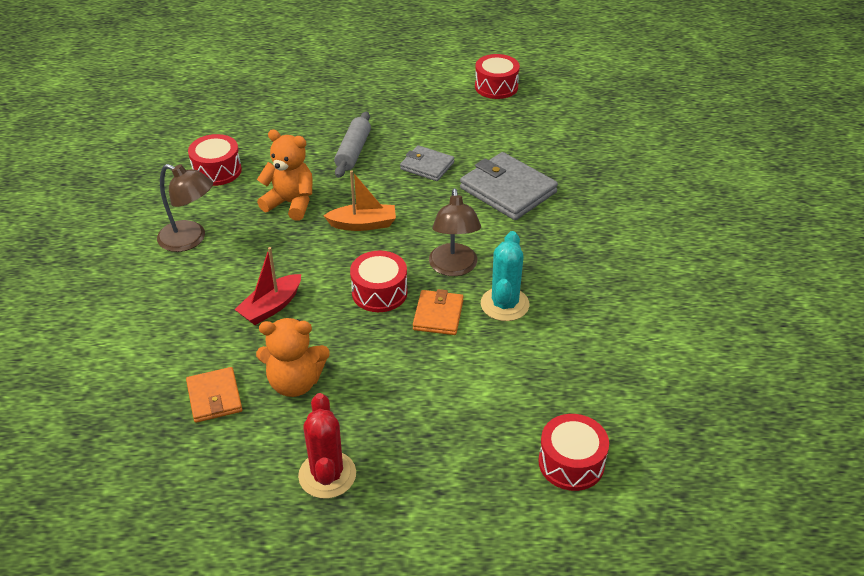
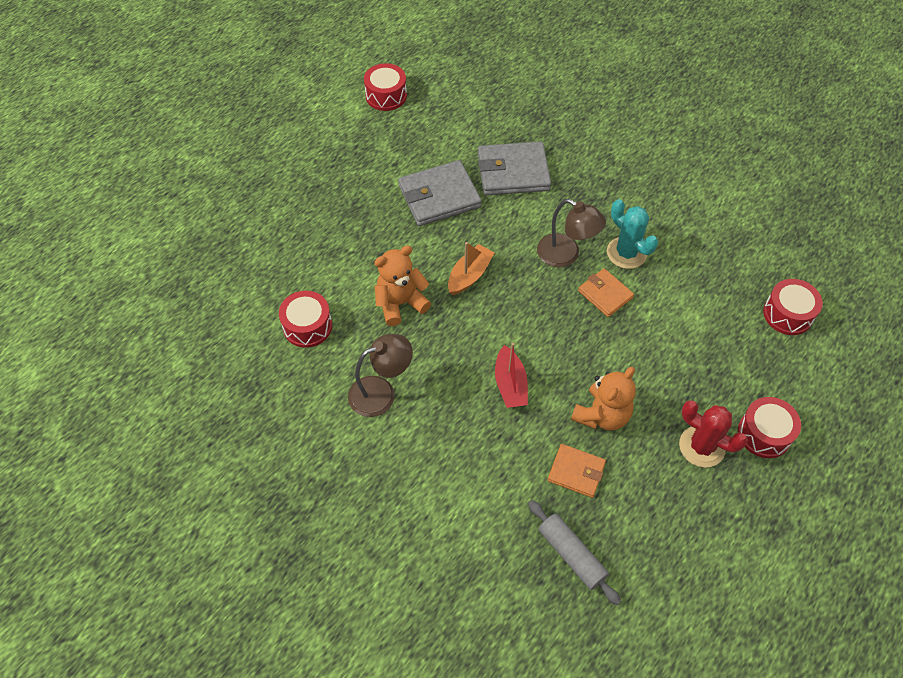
camera: 50 degrees left, 15 degrees up
(353, 151) = (375, 227): grey rolling pin -> grey rolling pin (571, 555)
(379, 292) = (553, 312): red drum -> red drum (764, 434)
(427, 166) = (439, 196): grey wallet -> grey wallet, size x1.70

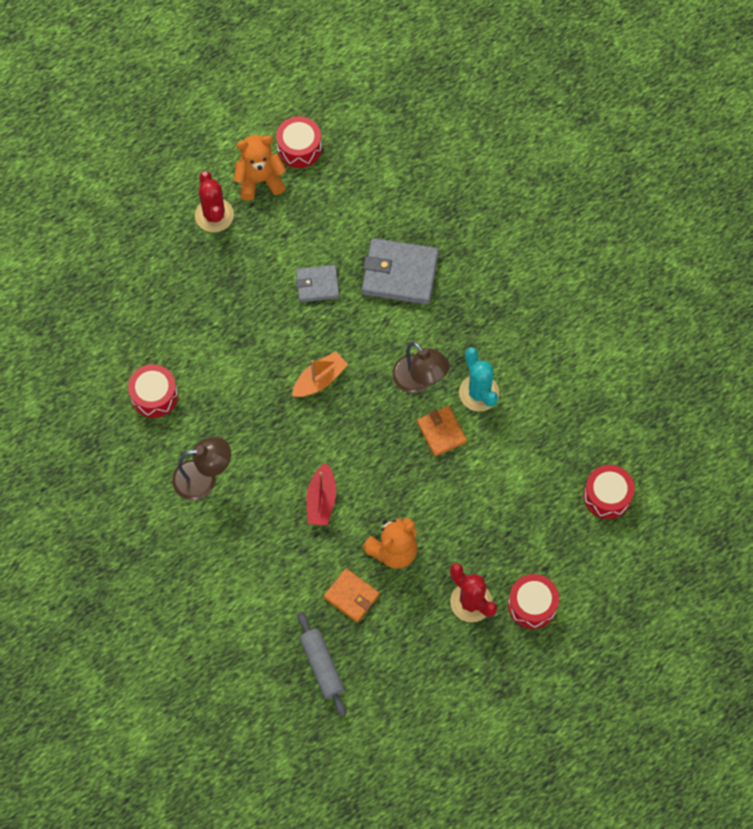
camera: 15 degrees right, 10 degrees up
(323, 161) = (214, 215): none -> red cactus
(400, 303) = (246, 393): orange teddy bear -> orange teddy bear (259, 180)
(439, 196) = (317, 285): grey wallet -> grey wallet, size x0.59

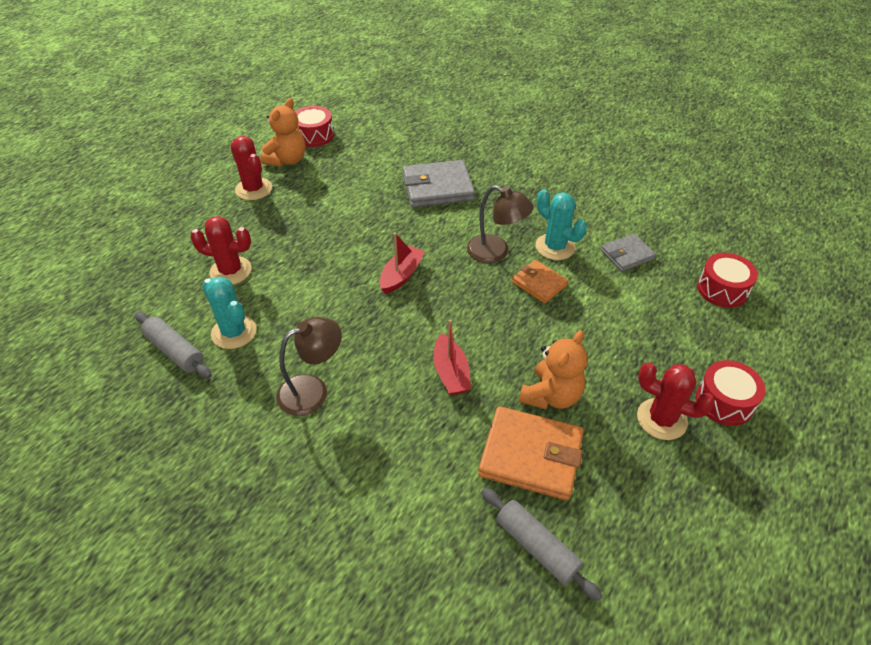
camera: 20 degrees left, 20 degrees down
(101, 400) = (175, 351): none -> grey rolling pin
(154, 396) = (234, 332): red drum -> turquoise cactus
(167, 322) = (231, 271): none -> red cactus
(259, 180) = (287, 160): orange teddy bear -> orange teddy bear turned 150 degrees clockwise
(317, 285) = (368, 211): grey wallet -> grey wallet (627, 255)
(319, 380) = (401, 275): orange boat -> red boat
(351, 596) = (531, 455): orange wallet -> orange wallet, size x1.70

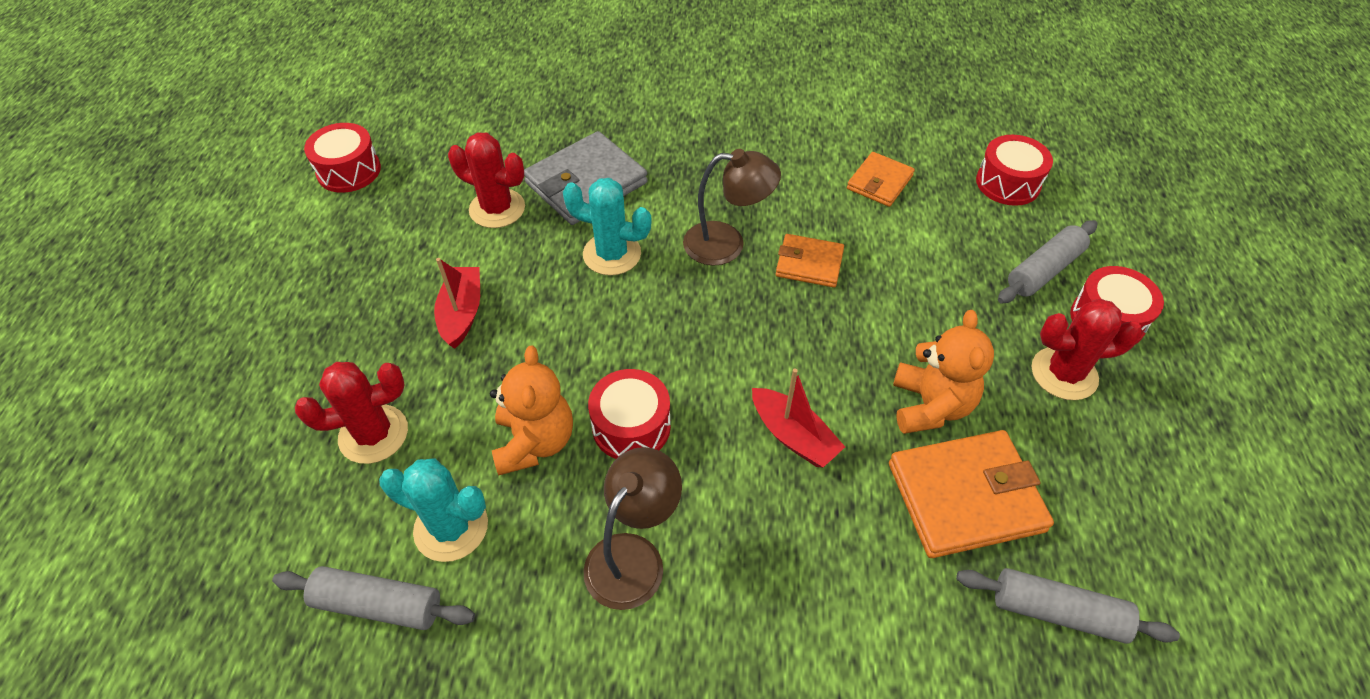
camera: 30 degrees left, 5 degrees up
(253, 189) = (314, 290): red cactus -> red cactus (497, 209)
(287, 160) = (334, 224): orange teddy bear -> orange teddy bear (535, 442)
(362, 326) = (631, 426): none -> red drum
(401, 275) = (630, 329): red boat -> red boat (462, 313)
(555, 247) = (792, 206): turquoise cactus -> turquoise cactus (612, 254)
(627, 255) = (879, 182): grey wallet -> orange wallet
(702, 353) = (1044, 270): none -> grey rolling pin

